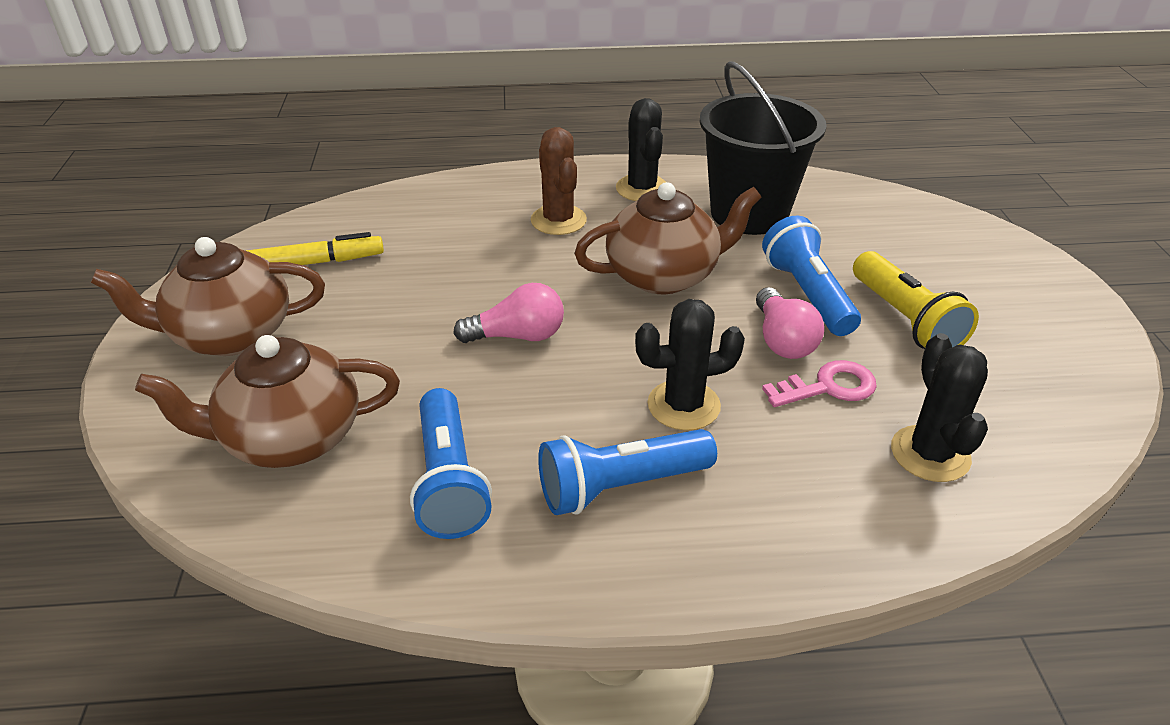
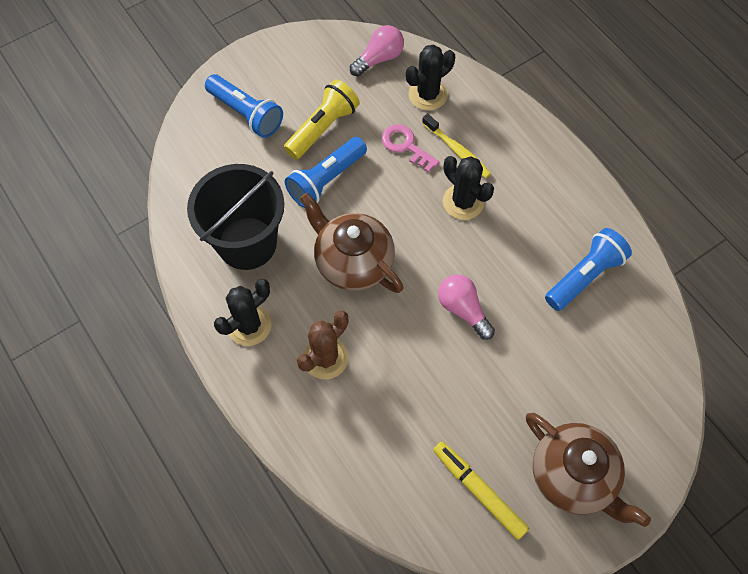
camera: 120 degrees left, 25 degrees up
(290, 438) = (615, 369): brown teapot -> none
(620, 486) = (535, 204): blue flashlight -> blue flashlight (246, 113)
(782, 340) = (379, 178): pink light bulb -> pink light bulb (379, 59)
(787, 440) = (457, 151): none -> yellow toothbrush

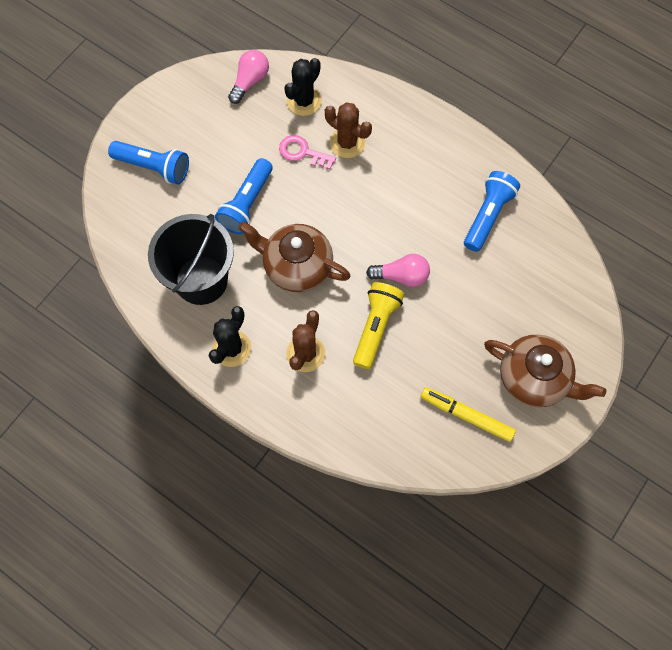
camera: 20 degrees left, 5 degrees up
(323, 128) = (225, 159): yellow flashlight -> yellow flashlight (375, 327)
(457, 151) = (347, 143): yellow toothbrush -> brown cactus
(463, 202) = (368, 185): black cactus -> none
(463, 310) = (401, 276): pink light bulb -> pink light bulb turned 150 degrees clockwise

